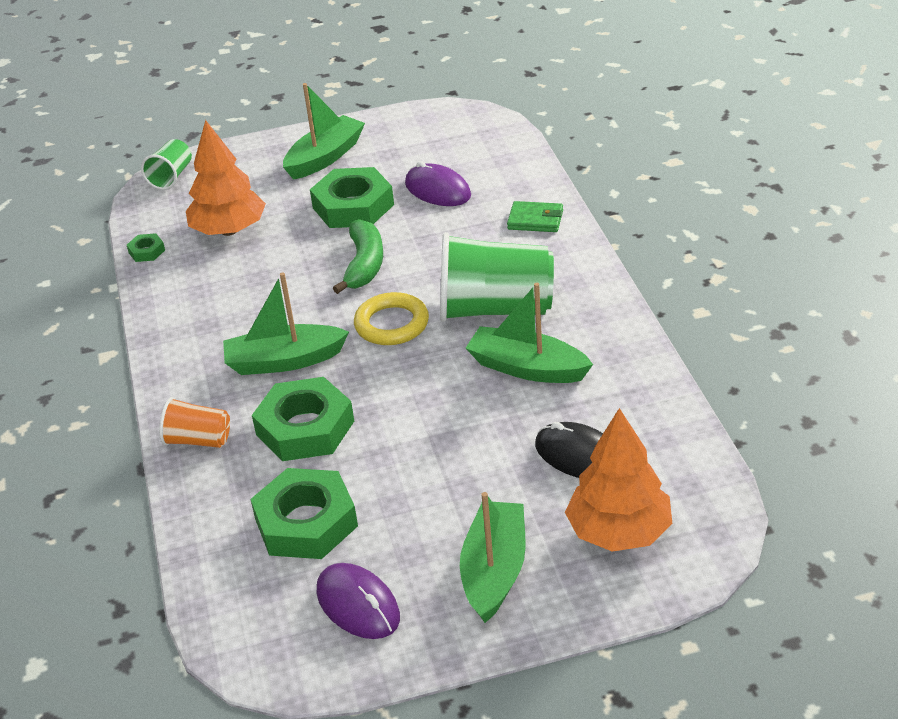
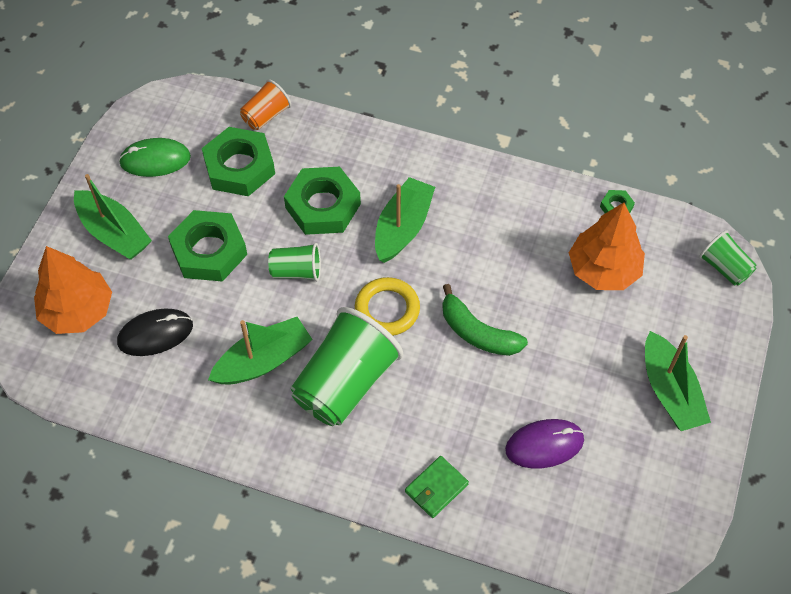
camera: 120 degrees right, 20 degrees up
(198, 440) = (363, 148): orange cup -> orange cup (266, 115)
(353, 206) = (570, 369): green nut -> green nut (209, 251)
(358, 604) = (155, 160): purple mouse -> green mouse
(405, 402) = (296, 271): none -> green cup

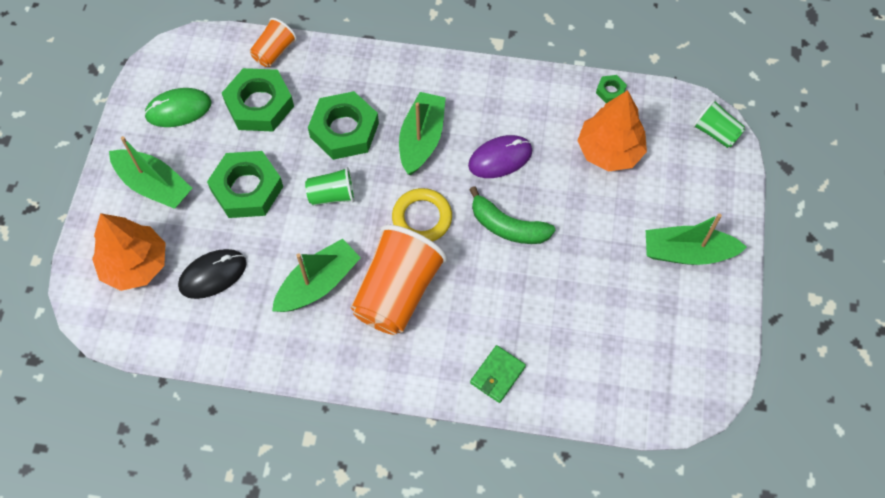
camera: 10 degrees left, 5 degrees up
(345, 383) = (397, 292): green cup -> orange cup
(544, 445) = (586, 319): purple mouse -> purple mouse (500, 158)
(670, 391) = (687, 253): green boat -> green boat turned 120 degrees clockwise

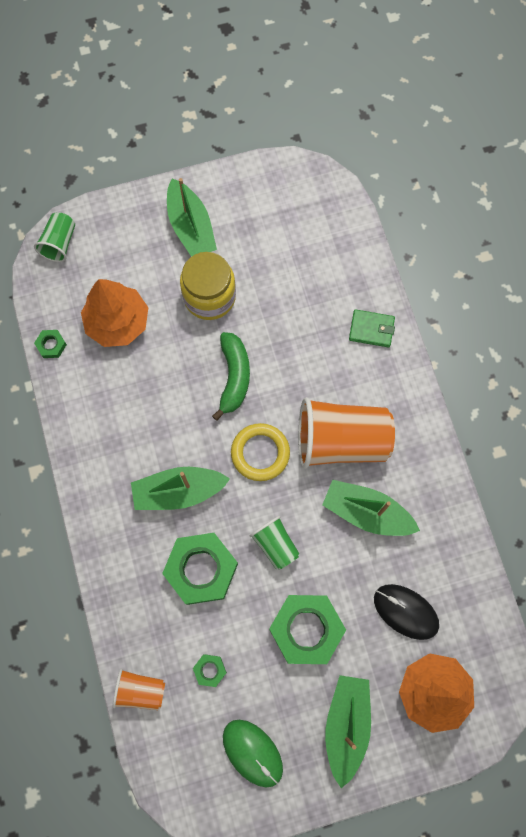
camera: 115 degrees left, 10 degrees up
(259, 104) = (209, 670): green nut -> green nut, size x0.44
(500, 158) = (167, 412): purple mouse -> none
(601, 239) = (209, 297): none -> yellow jar

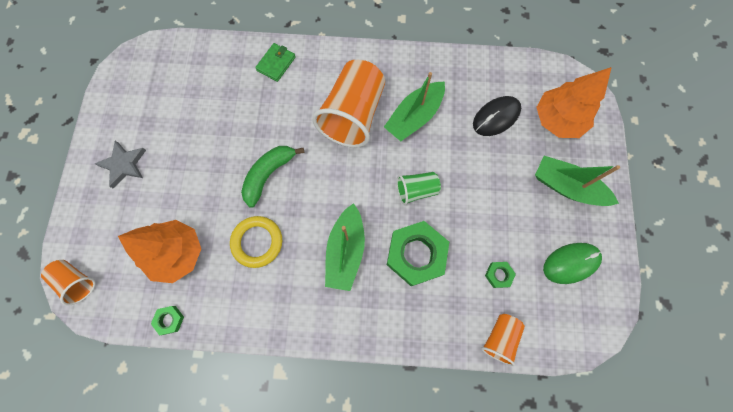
camera: 70 degrees left, 0 degrees up
(59, 243) = (77, 281): green cup -> orange cup
(191, 227) = (124, 165): green boat -> grey star
(209, 297) = (192, 171): yellow jar -> none
(234, 377) = (268, 175): green banana -> green banana turned 75 degrees counterclockwise
(260, 453) = (339, 176): yellow ring -> yellow ring (257, 242)
(306, 629) = (488, 190): green nut -> none

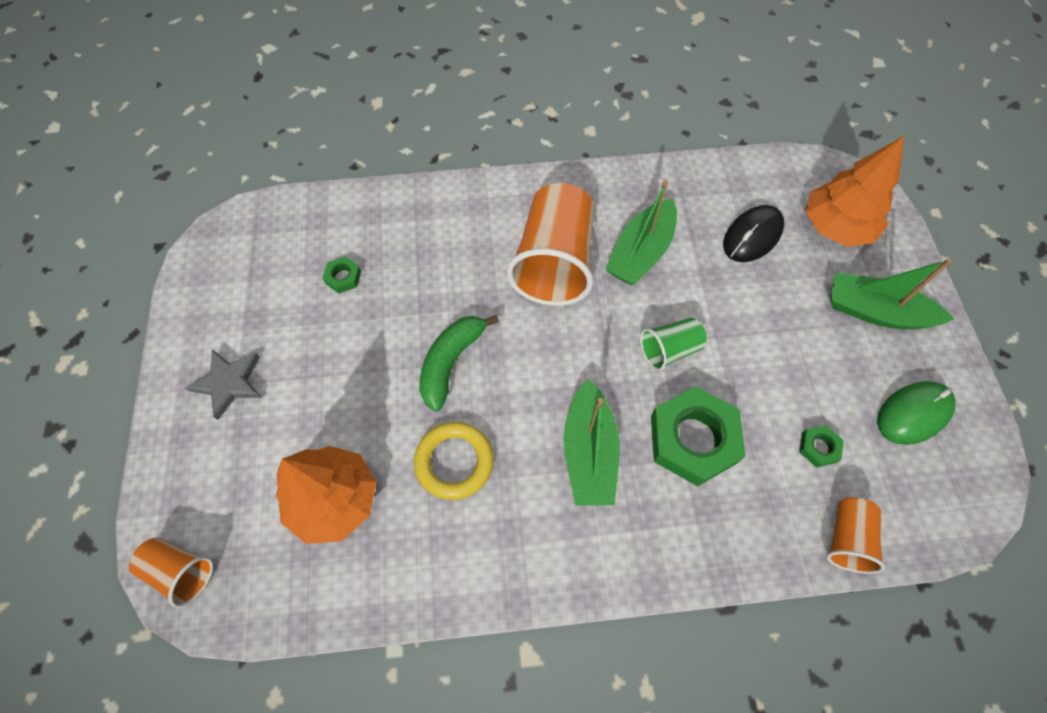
camera: 10 degrees left, 10 degrees down
(169, 320) = (340, 605): green nut -> green nut (343, 277)
(276, 64) = (430, 211): green wallet -> none

